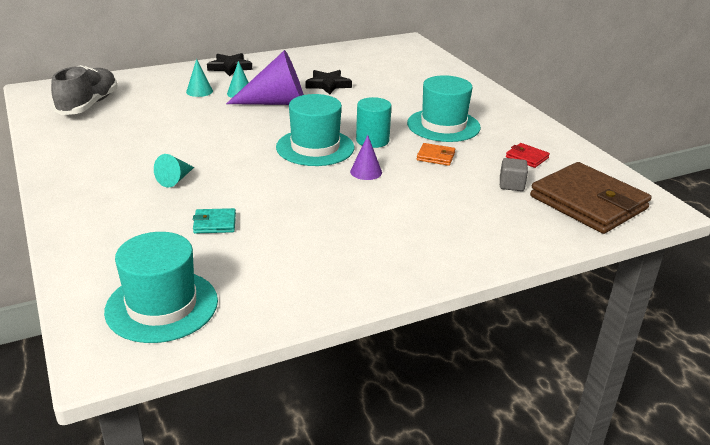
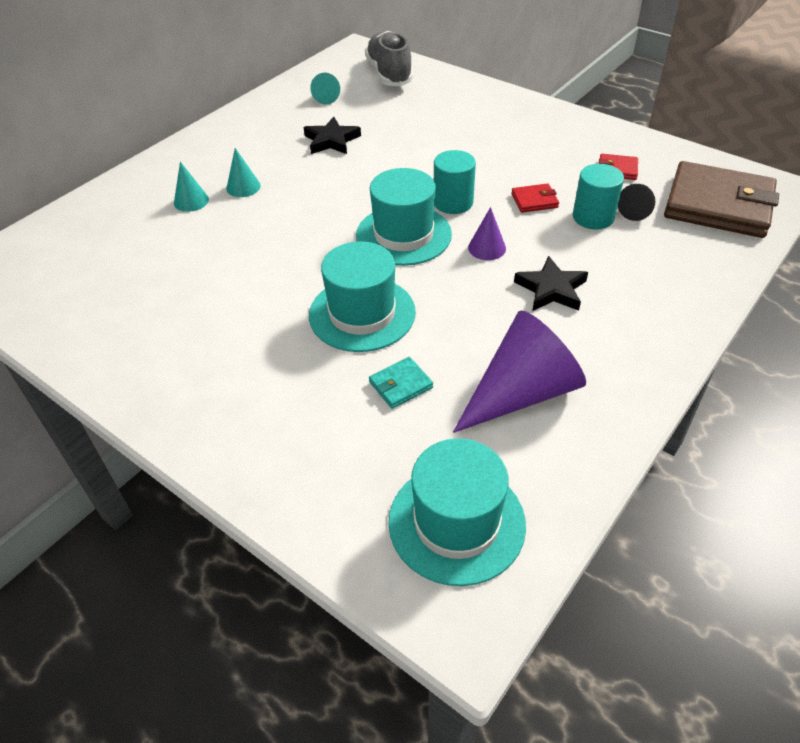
camera: 25 degrees left, 15 degrees up
(88, 105) = (69, 272): grey shoe -> grey shoe (389, 74)
(175, 179) = (294, 342): turquoise cone -> turquoise cone (327, 97)
(230, 67) = (192, 152): black star -> black star (551, 289)
(277, 103) = (300, 186): purple cone -> purple cone (521, 393)
(436, 156) = (534, 200): orange wallet -> red wallet
(443, 125) = (503, 156): turquoise hat -> turquoise hat (362, 313)
(470, 179) = (593, 217): none -> turquoise cylinder
(511, 185) = (635, 210): grey cube -> black cone

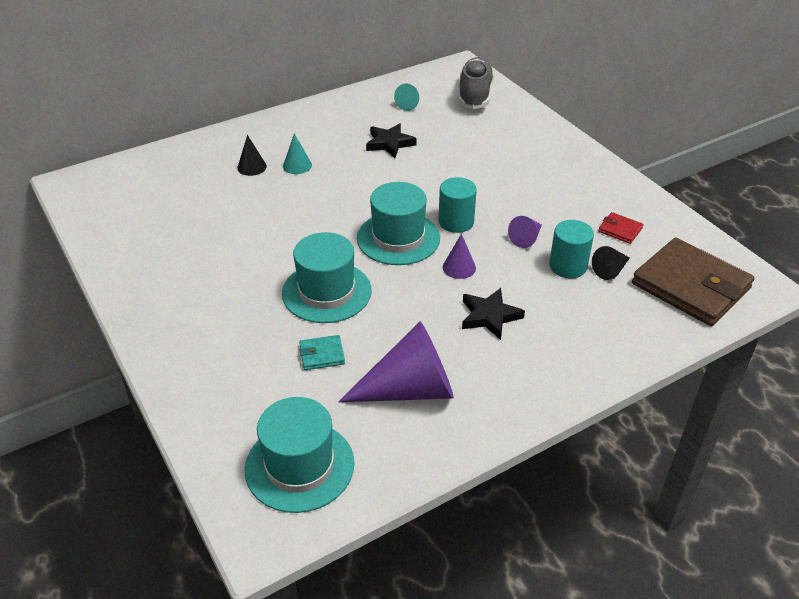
camera: 20 degrees right, 5 degrees down
(191, 201) = (252, 167): turquoise cone -> black cone
(534, 200) = (526, 238): red wallet -> purple cone

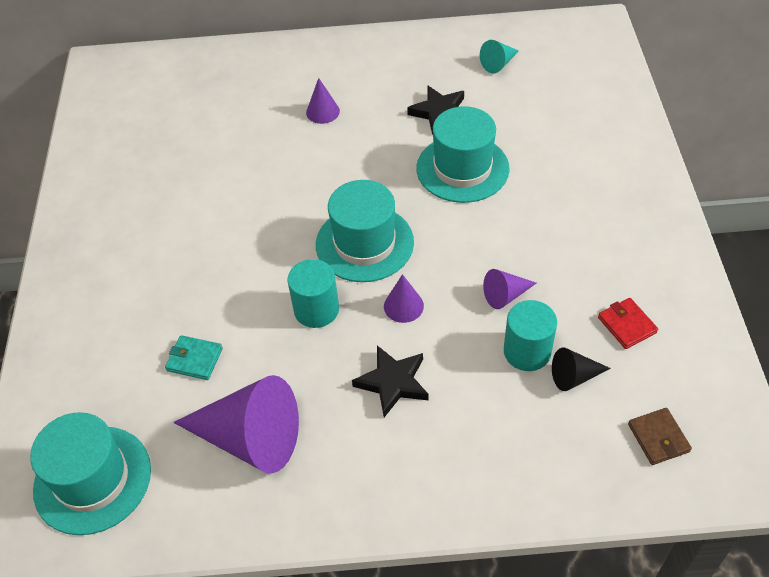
camera: 30 degrees right, 10 degrees up
(252, 167) = (276, 99): black cone -> none
(297, 165) = (322, 112): turquoise cone -> purple cone
(326, 292) = (248, 284): turquoise hat -> turquoise hat (462, 168)
(456, 222) = (441, 244): turquoise cylinder -> turquoise cylinder (316, 310)
(475, 95) = (584, 73): grey shoe -> none
(691, 286) = (658, 438): brown wallet -> brown wallet, size x0.42

